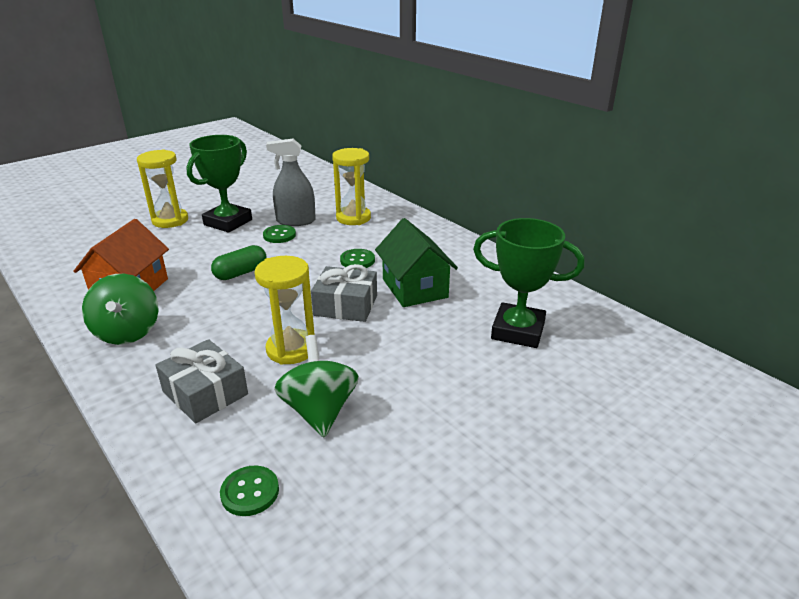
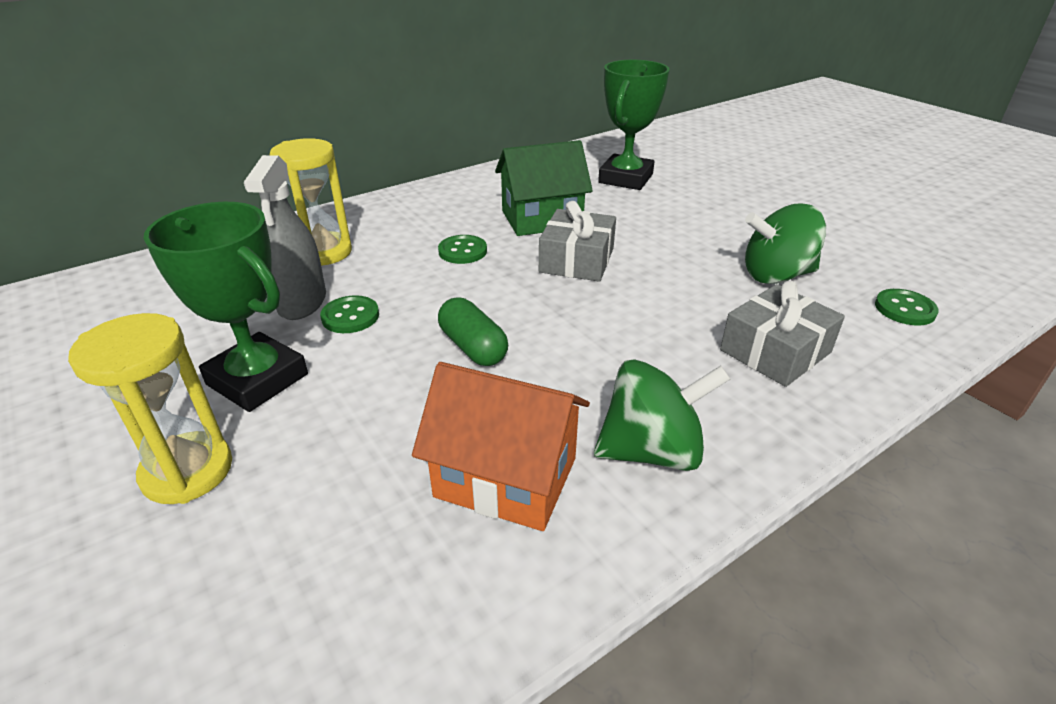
camera: 85 degrees left, 5 degrees up
(291, 349) = (674, 295): yellow hourglass -> none

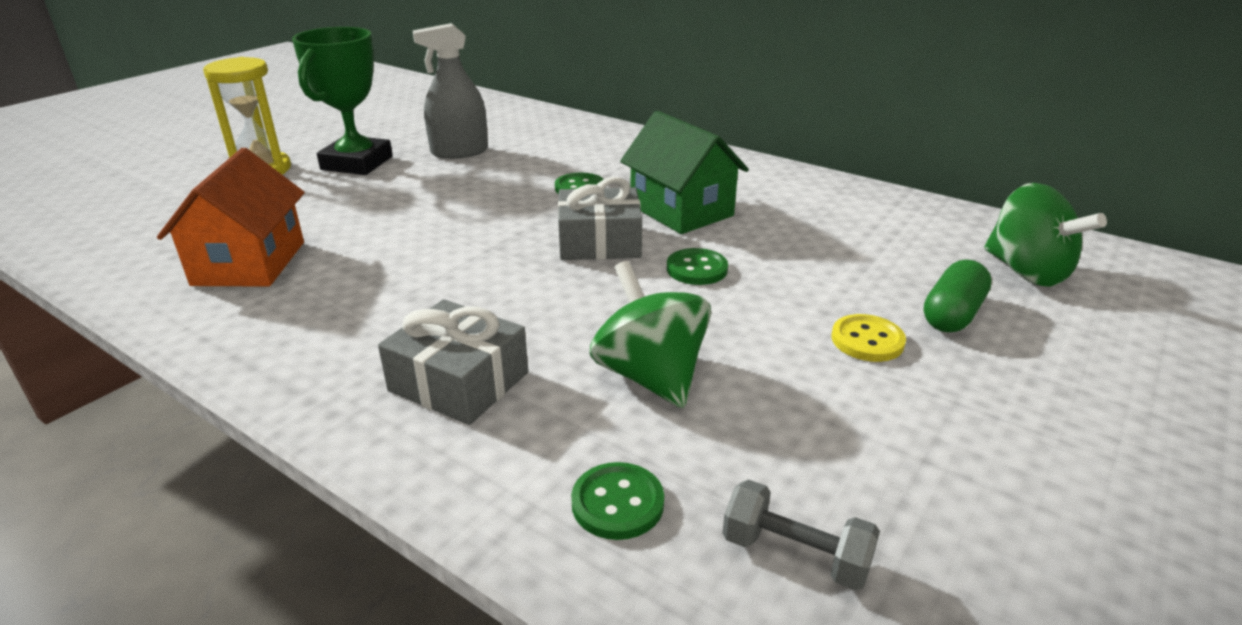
camera: 70 degrees right, 5 degrees down
(324, 252) = (540, 140): yellow hourglass -> none
(350, 316) = (446, 171): green button -> green button (696, 269)
(473, 347) = (417, 222): green capsule -> green capsule (952, 314)
(625, 178) = (850, 242): green trophy -> none
(652, 451) = (278, 320): green spinning top -> green spinning top (1026, 272)
(746, 204) = (867, 340): none -> yellow button
(934, 268) = (795, 554): none -> grey dumbbell

